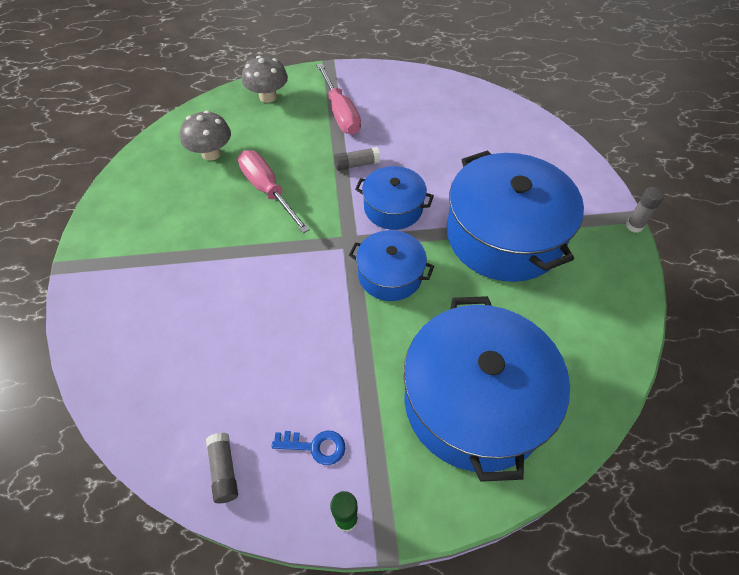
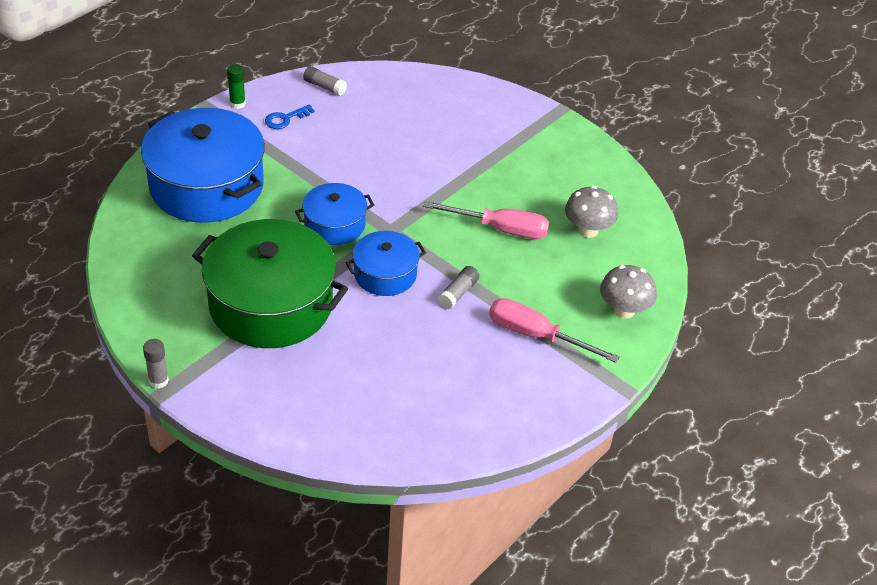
camera: 135 degrees right, 10 degrees down
(504, 235) = (271, 304): blue pot -> green pot

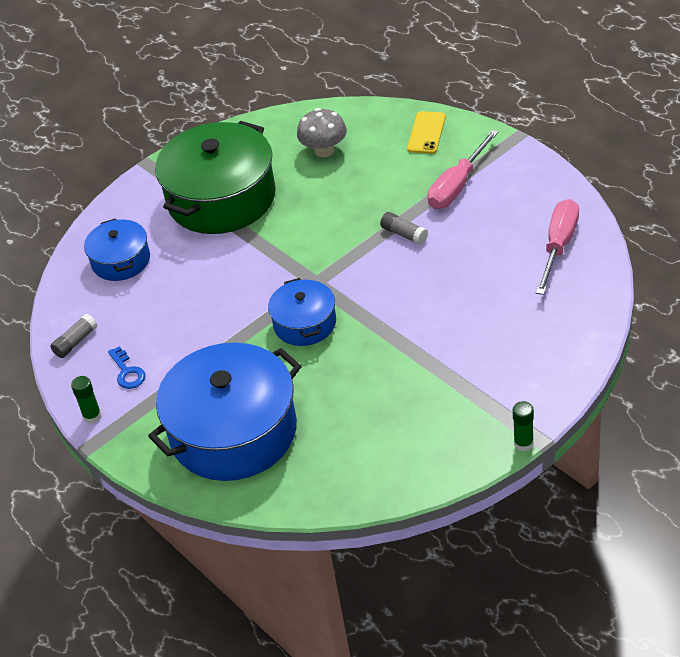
camera: 75 degrees left, 0 degrees up
(158, 381) = (523, 443): grey glue stick -> green glue stick
(271, 304) = (417, 365): green pot -> green pot (221, 198)
(385, 274) = (377, 284): blue pot -> blue pot (121, 261)
(500, 229) = (319, 206): pink screwdriver -> pink screwdriver (558, 246)
(624, 310) = (426, 133): grey mushroom -> yellow phone

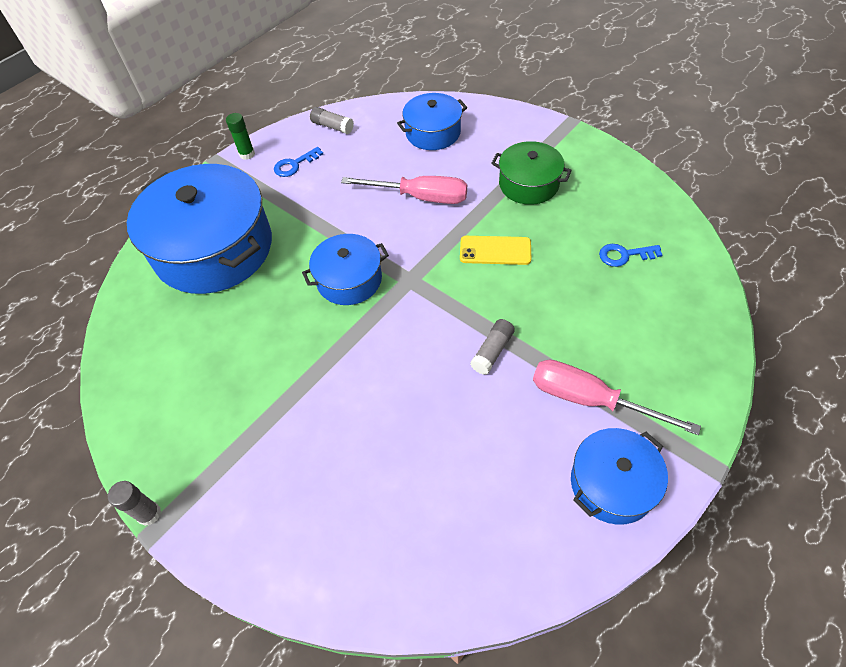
camera: 80 degrees right, 10 degrees up
(221, 198) = (528, 184): green pot -> green pot, size x0.53
(324, 150) = (624, 255): grey mushroom -> blue key
(426, 133) = (686, 353): yellow phone -> yellow phone (495, 250)
(523, 443) = (149, 514): green glue stick -> grey glue stick
(525, 183) = (612, 484): none -> blue pot
(558, 246) = (488, 538): pink screwdriver -> pink screwdriver (420, 197)

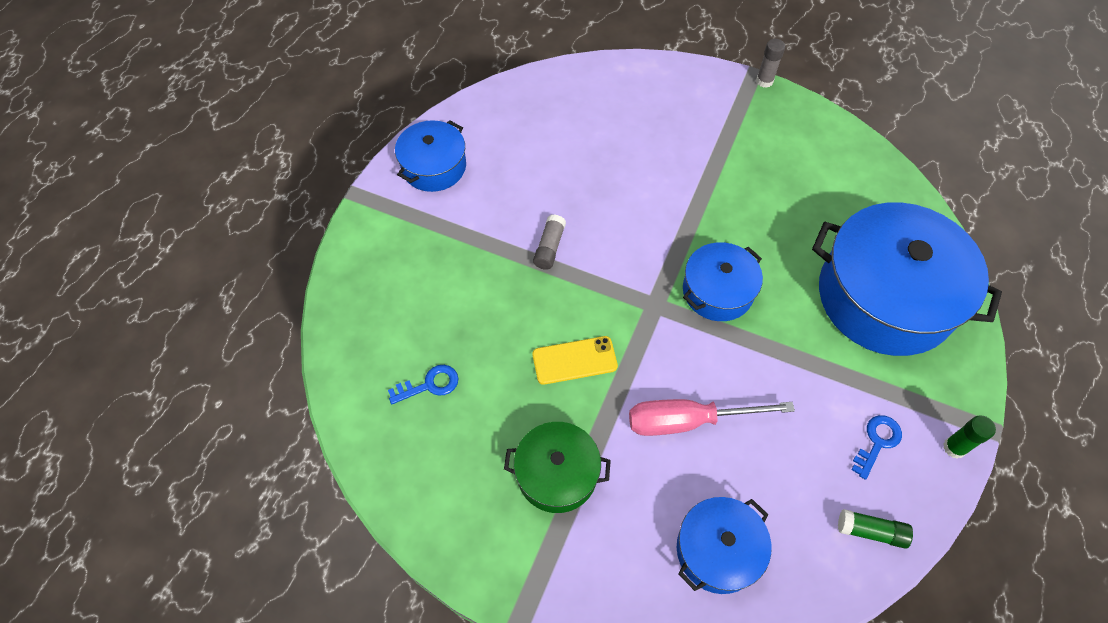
camera: 160 degrees right, 5 degrees up
(332, 126) = (871, 531): grey glue stick -> green glue stick
(590, 400) = (455, 223): pink screwdriver -> none

